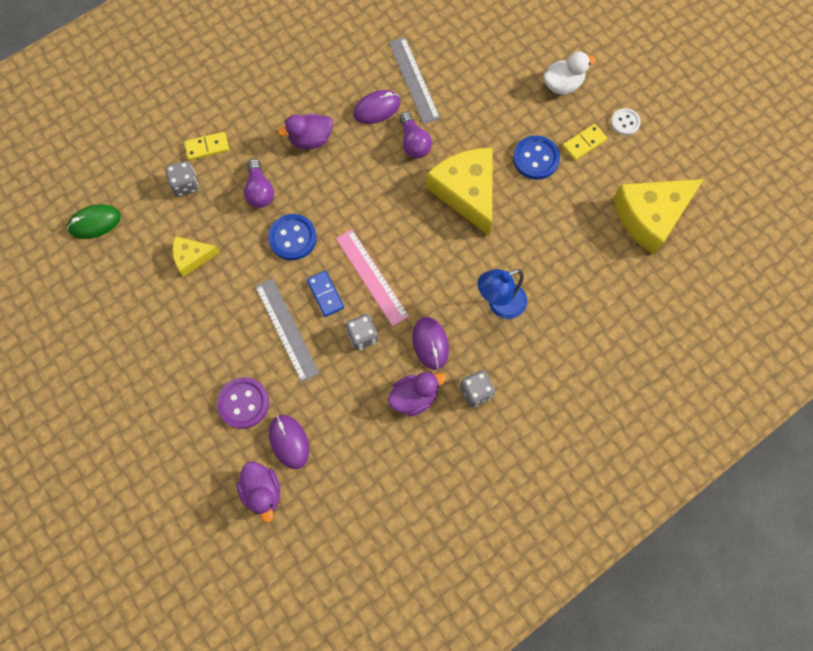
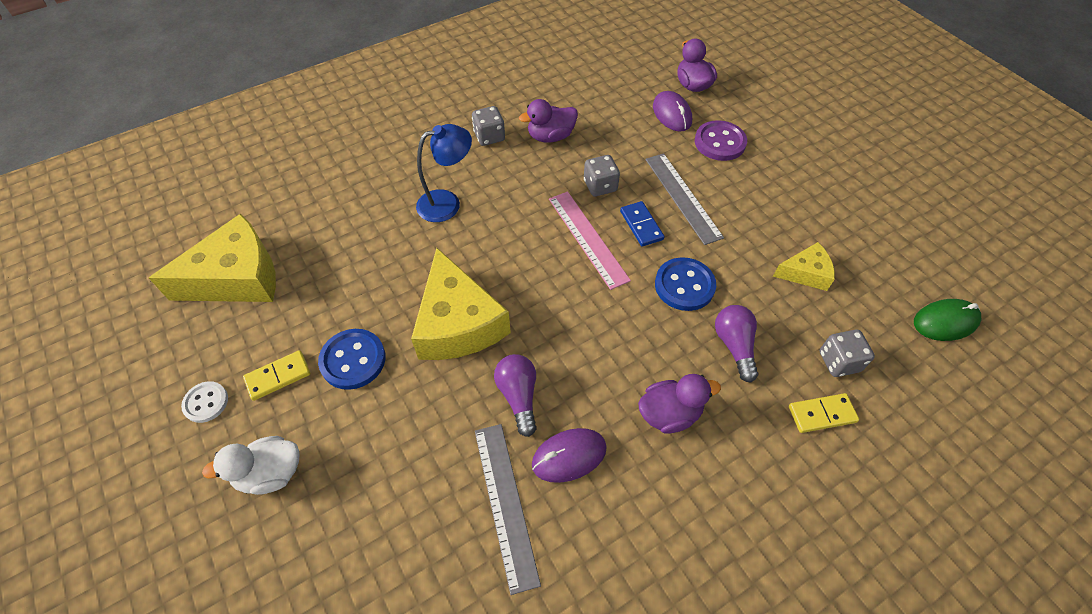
camera: 175 degrees left, 15 degrees down
(430, 343) = (528, 175): purple mouse -> none

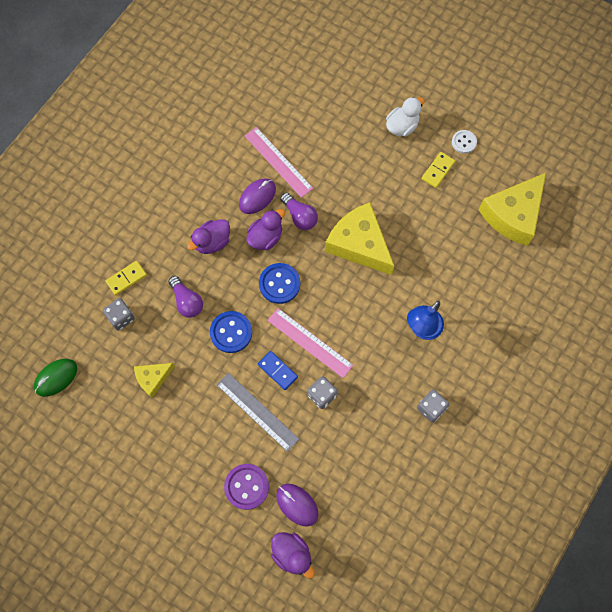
camera: 155 degrees right, 15 degrees up
(353, 360) = (404, 196): blue button -> blue button (279, 284)
(505, 503) = (278, 162): grey ruler -> pink ruler
(550, 136) = (383, 431): purple duck -> purple duck (265, 237)

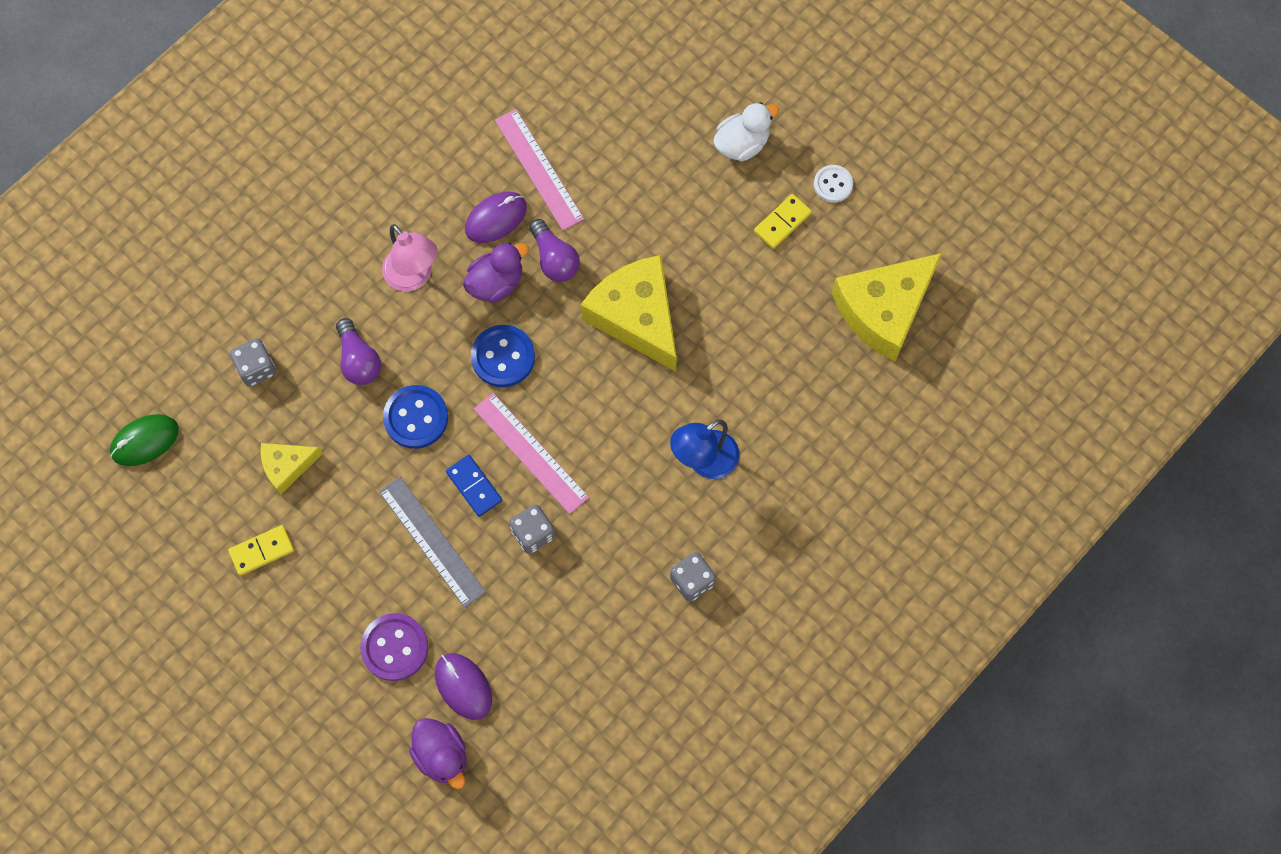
camera: 10 degrees right, 0 degrees up
(126, 278) = (275, 310): yellow domino -> yellow domino (262, 551)
(212, 242) = (414, 277): purple duck -> pink lamp

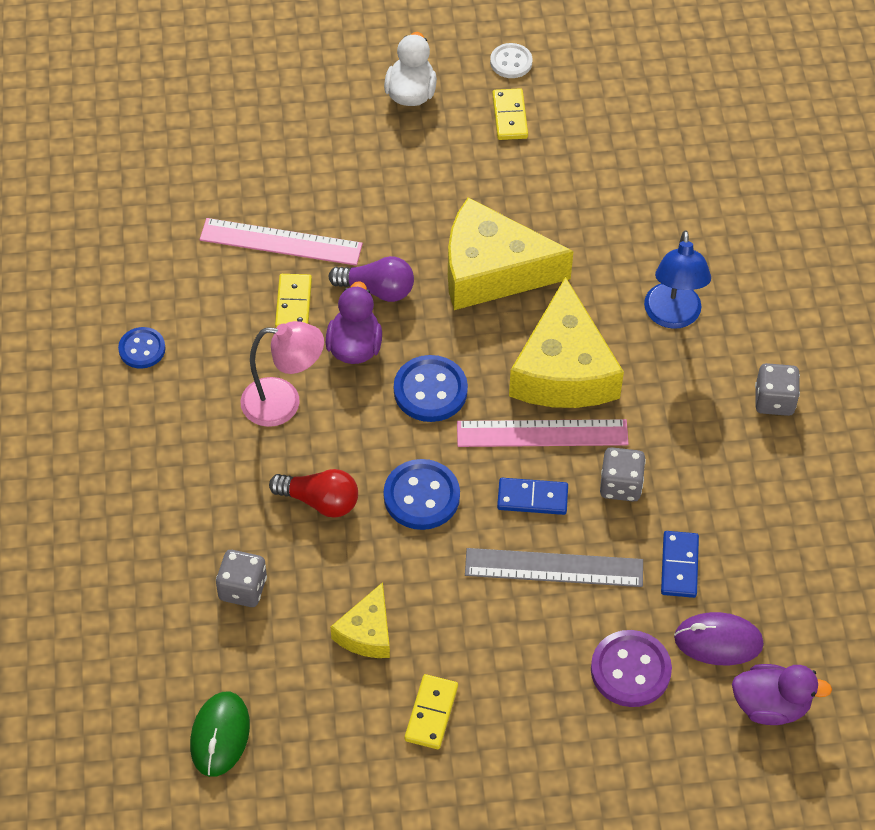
camera: 50 degrees left, 15 degrees down
(359, 360) = (320, 501): purple light bulb -> red light bulb
(379, 160) = (142, 349): none -> blue button
(496, 218) = (293, 304): purple mouse -> yellow domino
(501, 619) = (679, 566): none -> blue domino
(884, 310) = (656, 107): yellow cheese -> yellow cheese (563, 370)

